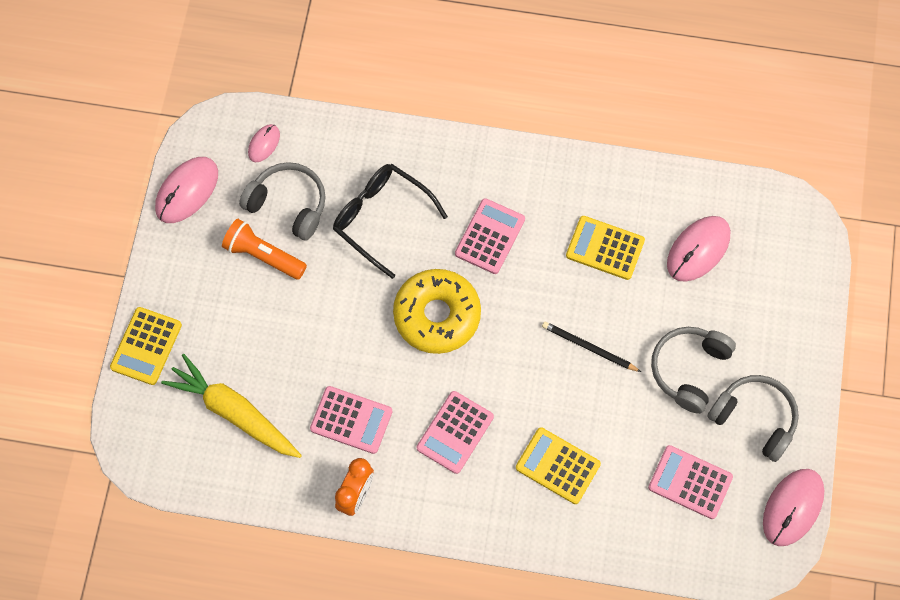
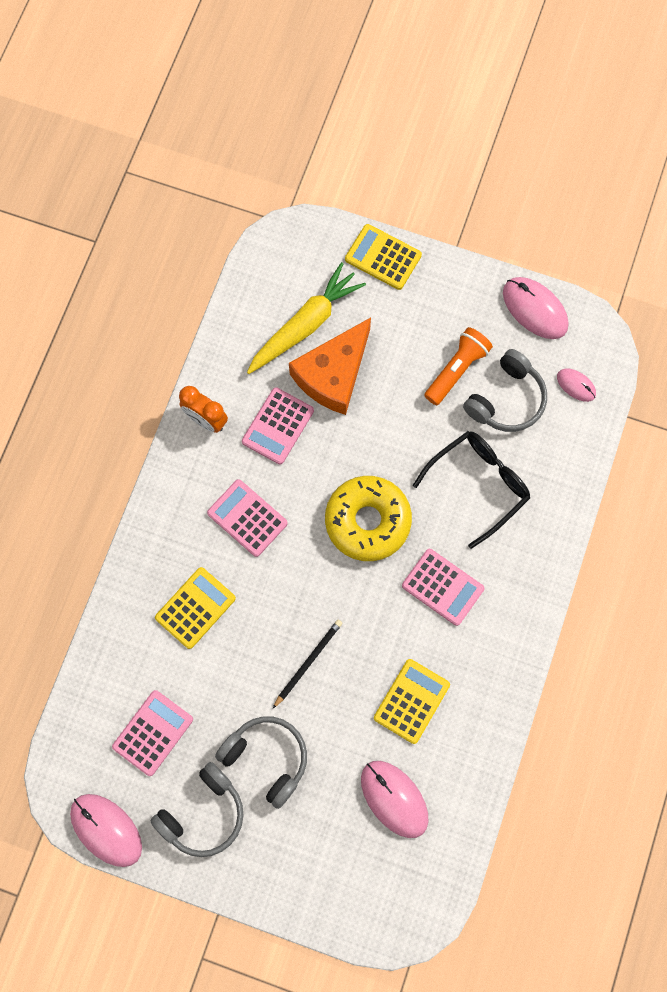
camera: 100 degrees right, 5 degrees up
(286, 374) = (333, 374): none -> orange cheese

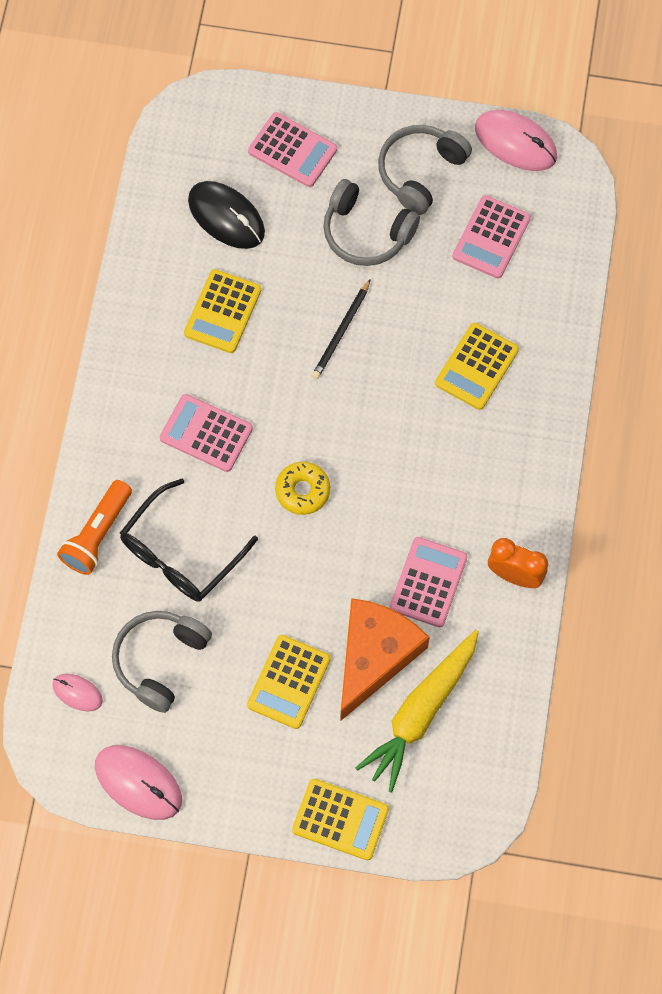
camera: 170 degrees right, 5 degrees down
(247, 518) = (441, 471): pink calculator -> pink calculator (292, 150)
(367, 521) = (302, 491): yellow donut -> yellow donut, size x0.55
(394, 799) = (226, 216): pink mouse -> black mouse
(405, 366) = (288, 682): none -> yellow calculator
(456, 370) = (226, 687): orange flashlight -> orange flashlight (97, 534)

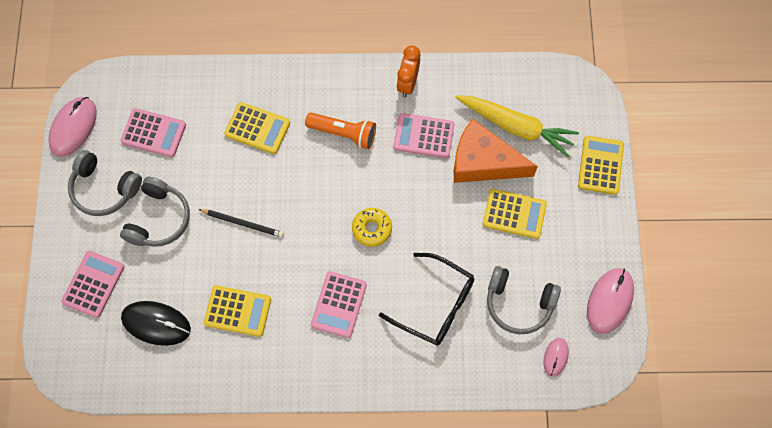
camera: 100 degrees left, 0 degrees up
(97, 534) = (433, 368): orange flashlight -> orange flashlight (343, 133)
(226, 216) = (156, 323): black mouse -> black mouse turned 75 degrees clockwise

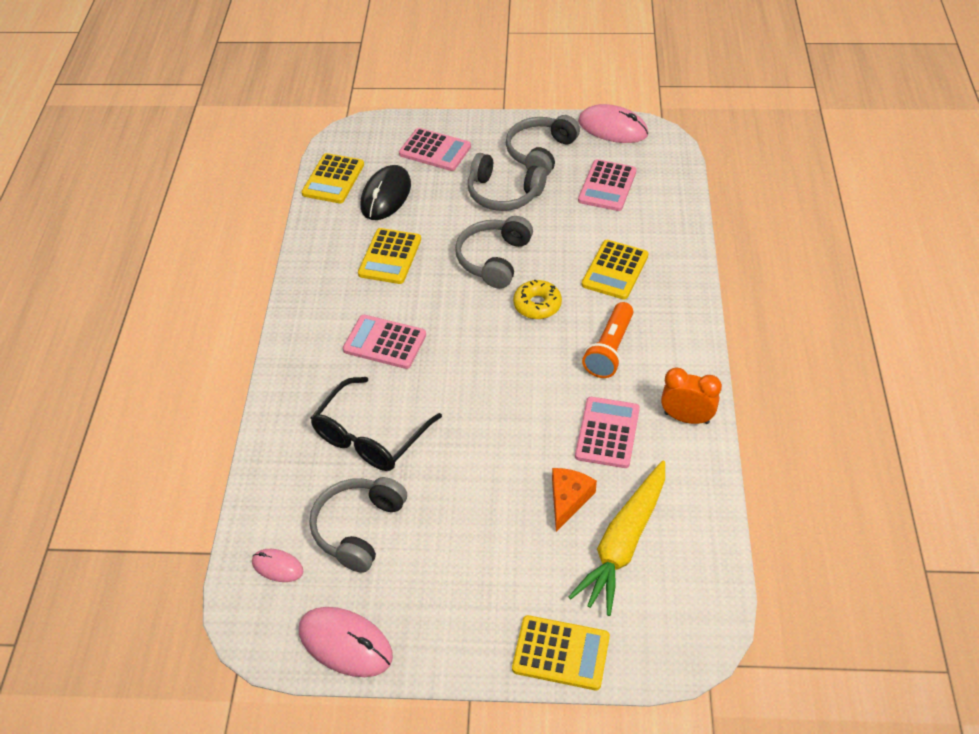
camera: 95 degrees right, 20 degrees down
(243, 223) = (494, 259): black pencil -> grey headphones
(372, 229) = (478, 375): yellow donut -> yellow donut (537, 305)
(483, 162) = (568, 499): orange cheese -> orange cheese, size x0.54
(514, 214) = (488, 532): yellow calculator -> yellow calculator (333, 179)

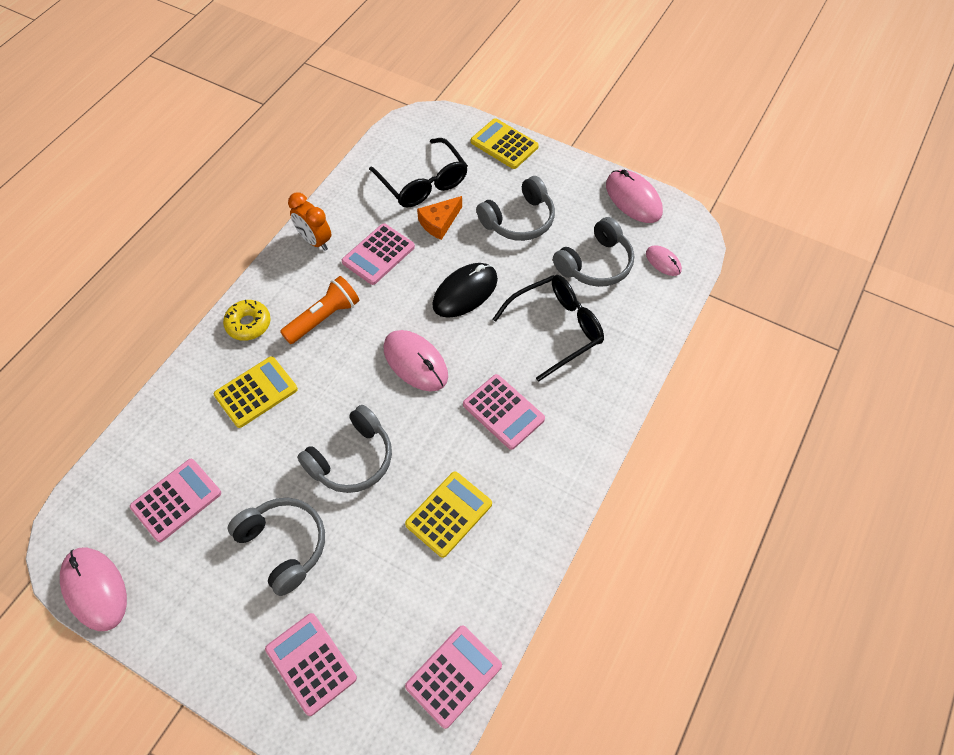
camera: 155 degrees left, 10 degrees up
(333, 179) = (454, 676): yellow calculator -> pink calculator
(386, 196) = (408, 611): black mouse -> black mouse (465, 292)
(492, 349) = (415, 362): none -> pink mouse
(537, 305) = (349, 388): yellow donut -> yellow donut (248, 324)
(540, 153) = (201, 591): grey headphones -> grey headphones (519, 220)
(624, 543) = (423, 183): yellow carrot -> black glasses

